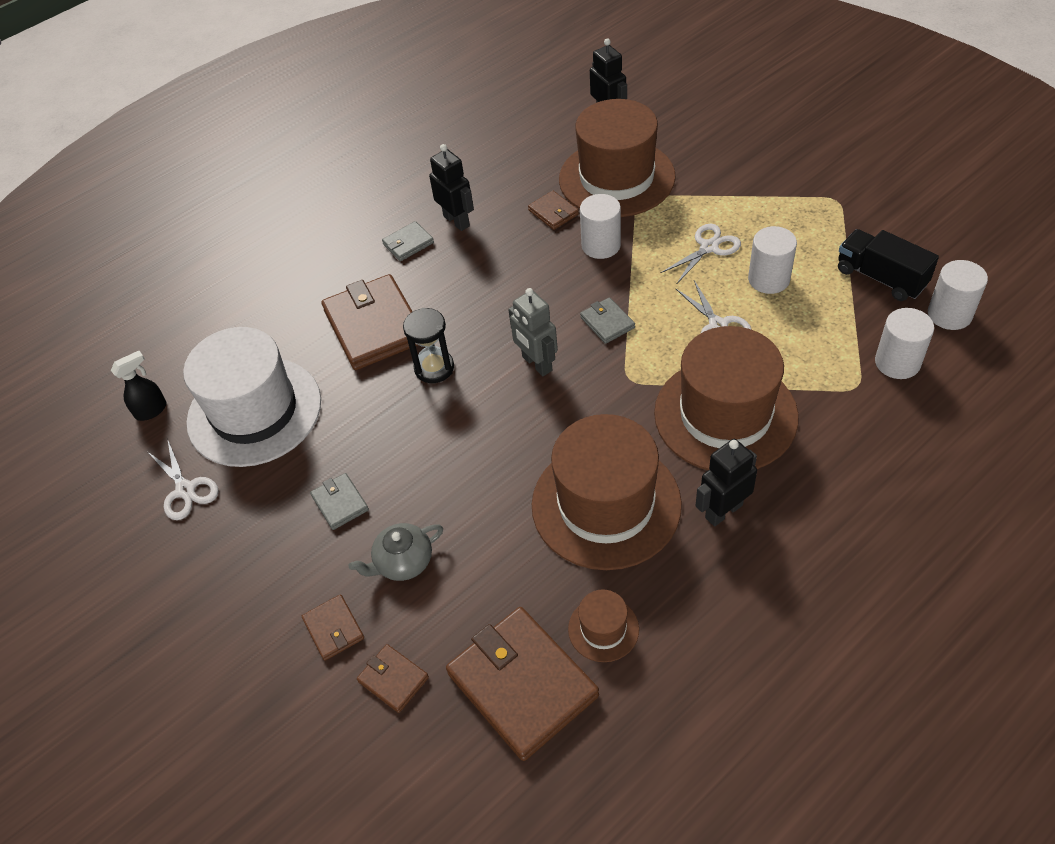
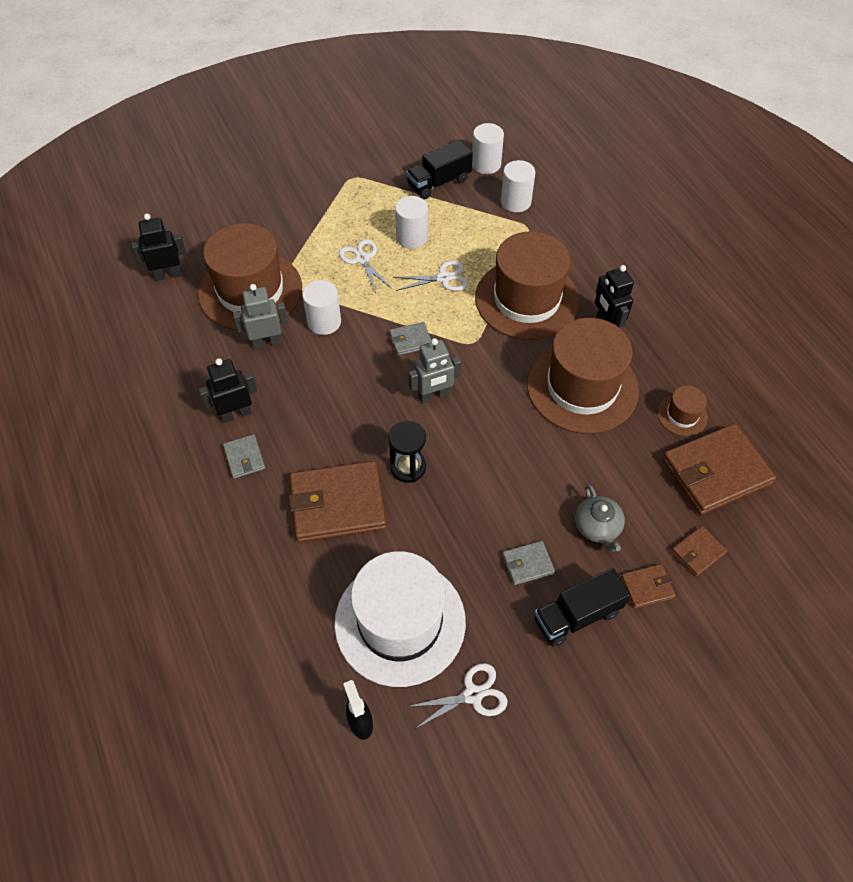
camera: 80 degrees left, 5 degrees up
(285, 563) = (577, 615): none -> black truck
(553, 212) = (267, 343): brown wallet -> grey robot

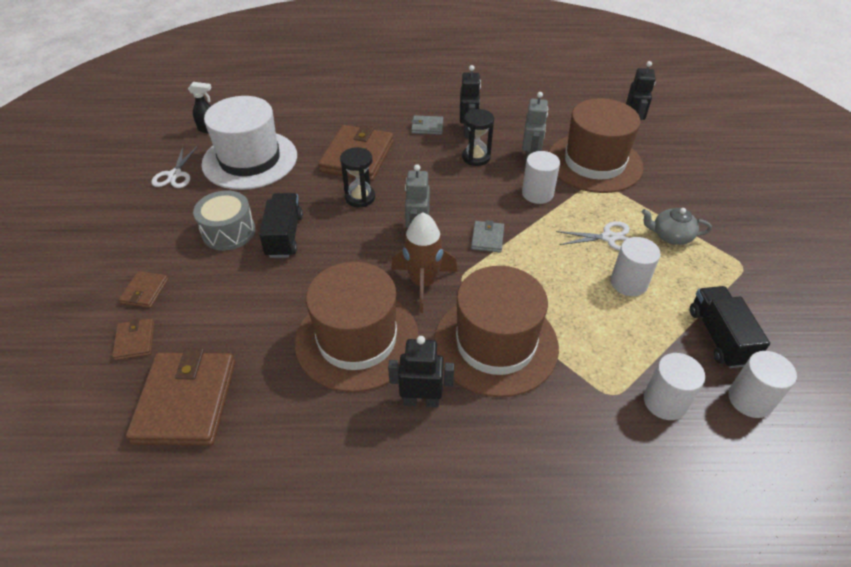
camera: 115 degrees right, 10 degrees down
(286, 389) = (476, 157): none -> black hourglass
(443, 278) = (557, 287): white scissors -> none
(494, 367) = (423, 283): none -> brown rocket
(527, 564) = (228, 232): grey wallet -> grey drum
(577, 615) = (168, 242): black truck -> black truck (284, 236)
(597, 527) = (217, 284): grey teapot -> grey teapot (670, 236)
(682, 415) = (265, 409): brown hat -> none

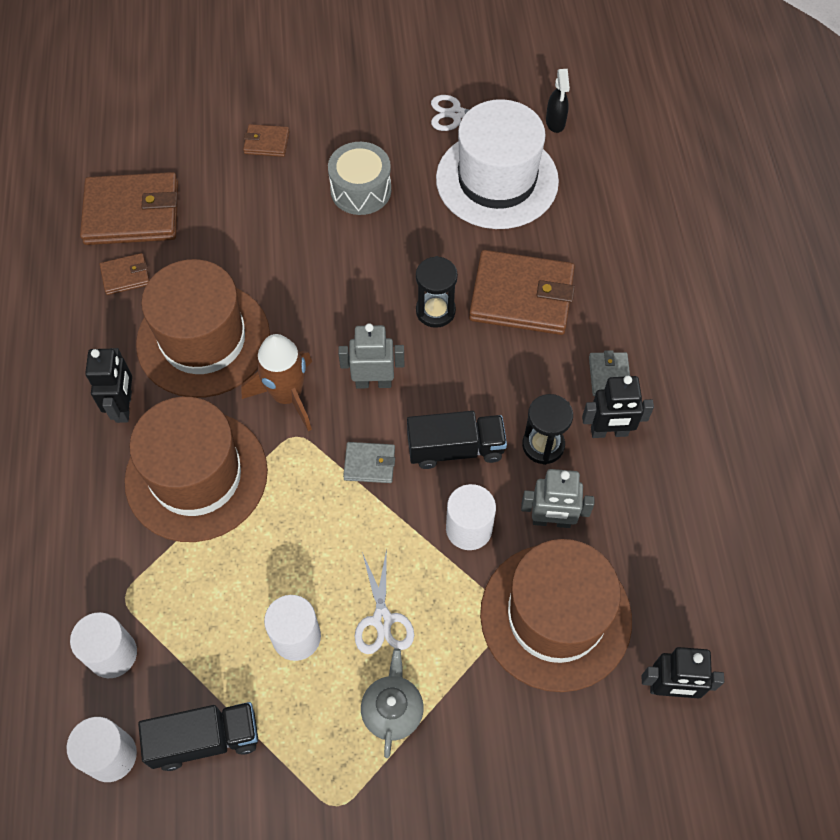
camera: 85 degrees right, 15 degrees up
(135, 341) = (202, 154): brown wallet -> brown wallet (125, 276)
(284, 236) = (358, 244): black truck -> black truck (455, 449)

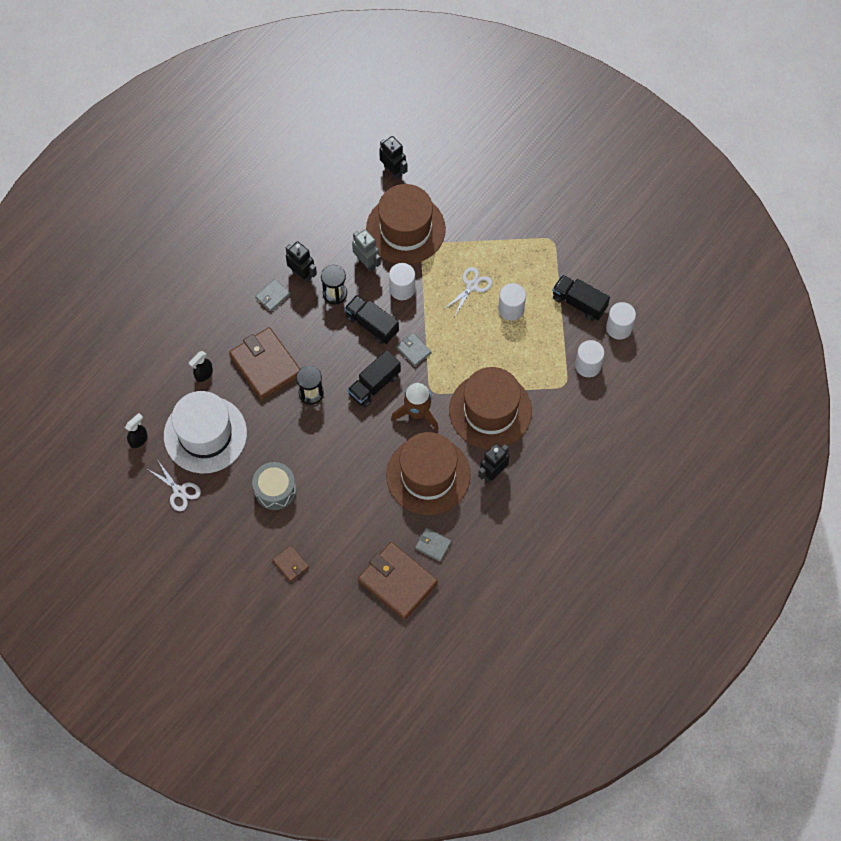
camera: 135 degrees left, 5 degrees up
(125, 276) = (433, 545): brown wallet -> grey wallet
(373, 382) = (374, 385): grey robot -> black truck
(392, 710) = (500, 252): grey teapot -> none
(573, 231) = (203, 374): none -> black spray bottle

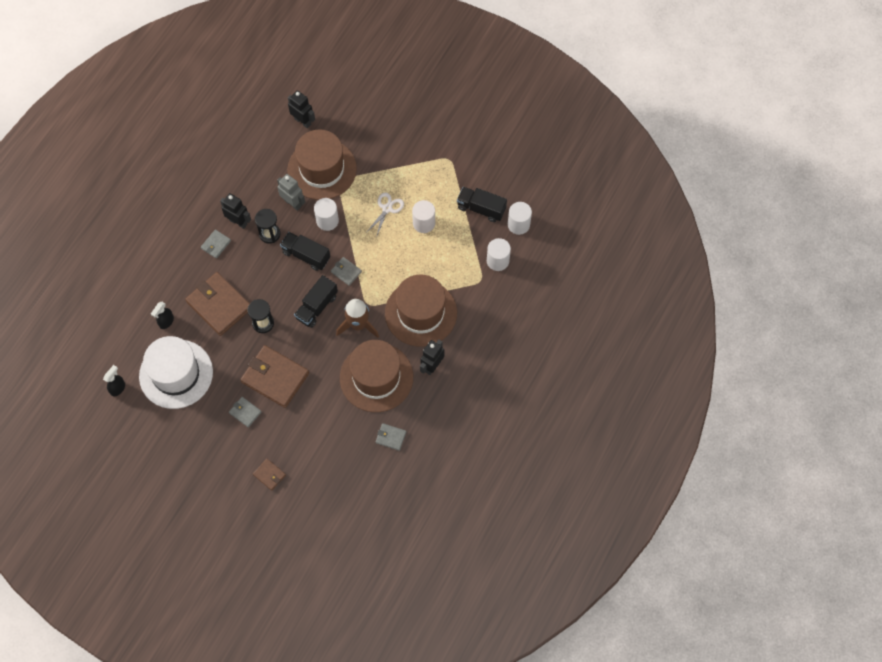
camera: 10 degrees left, 0 degrees up
(179, 491) = (161, 427): white scissors -> none
(275, 490) = (245, 412): grey drum -> grey wallet
(397, 582) = (365, 474): brown wallet -> brown wallet (275, 377)

